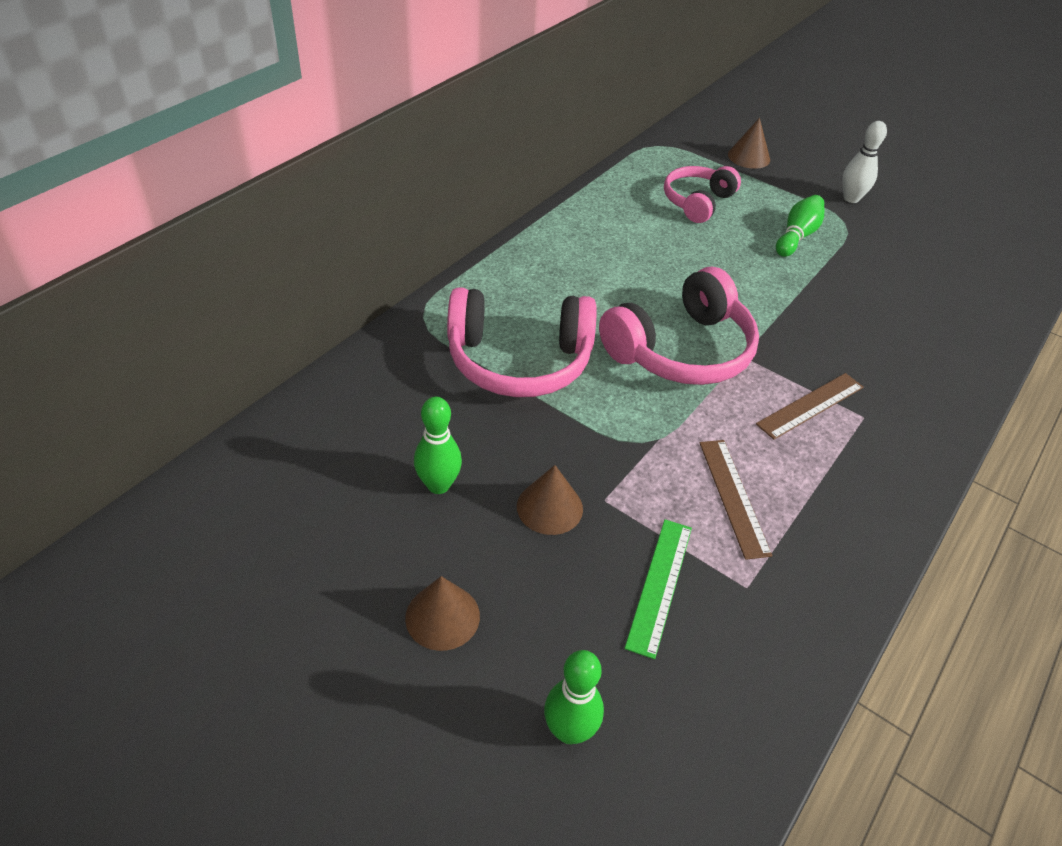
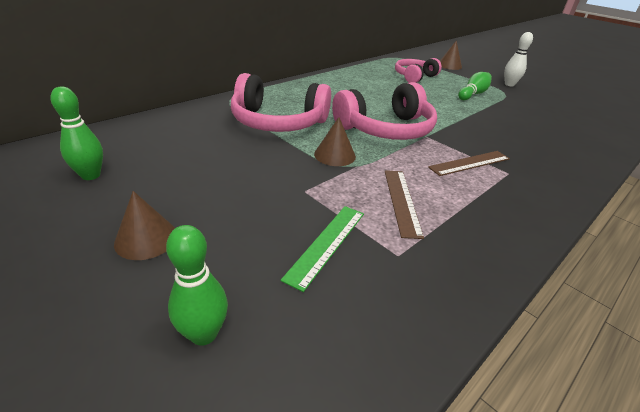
camera: 10 degrees right, 10 degrees down
(438, 485) = (191, 169): green bowling pin -> green bowling pin (90, 175)
(549, 507) = (262, 189): brown cone -> brown cone (334, 155)

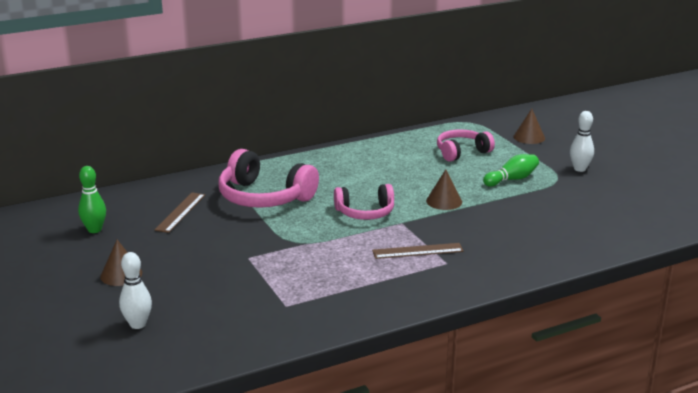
camera: 20 degrees right, 10 degrees down
(204, 334) = (138, 324): green bowling pin -> white bowling pin
(327, 244) = (239, 293): green ruler -> none
(334, 155) = (294, 232): brown cone -> brown cone (444, 201)
(386, 129) = (365, 212): pink headphones -> pink headphones, size x0.63
(402, 201) = (321, 273): brown ruler -> brown ruler (180, 212)

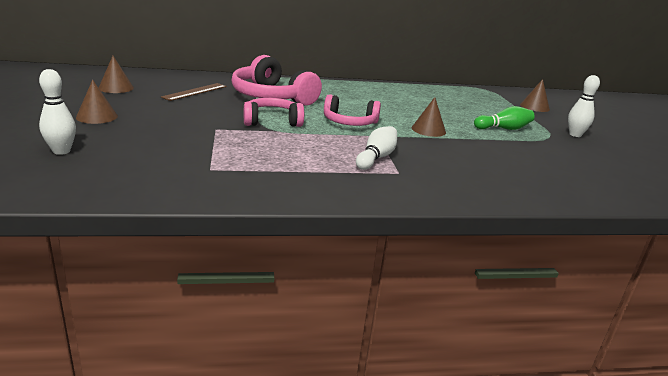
camera: 15 degrees right, 0 degrees up
(94, 230) = (116, 88): green bowling pin -> brown cone
(417, 251) = (376, 158): brown ruler -> white bowling pin
(461, 152) = (466, 104): pink headphones -> pink headphones (272, 121)

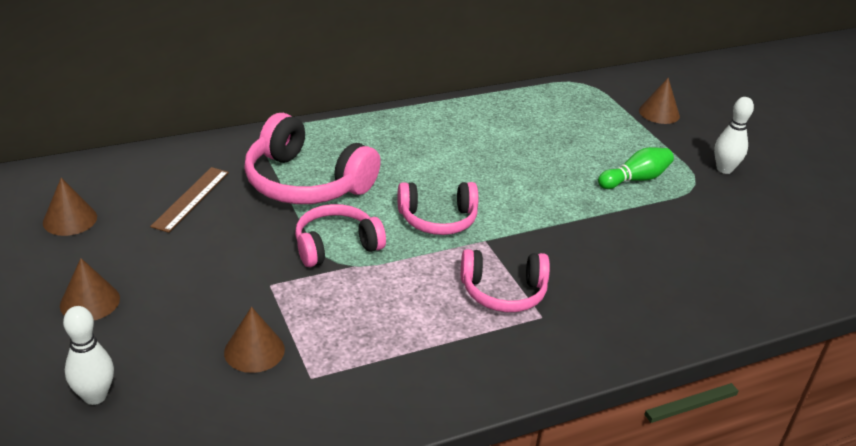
camera: 15 degrees left, 10 degrees up
(376, 158) = (503, 292): white bowling pin -> pink headphones
(428, 130) = (544, 208): brown cone -> brown cone (254, 350)

